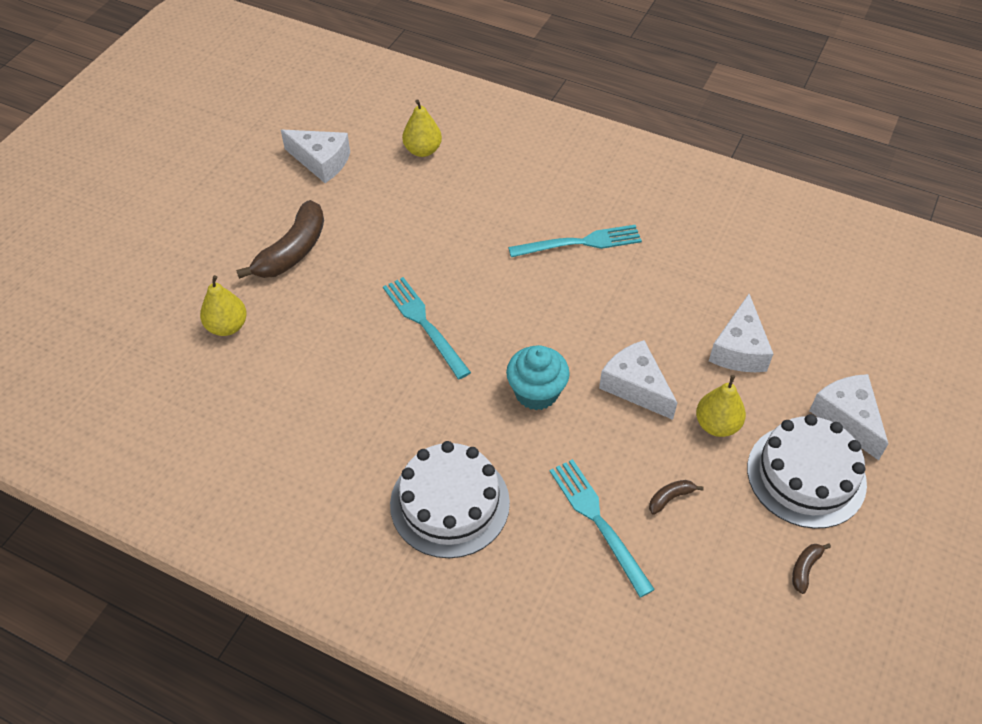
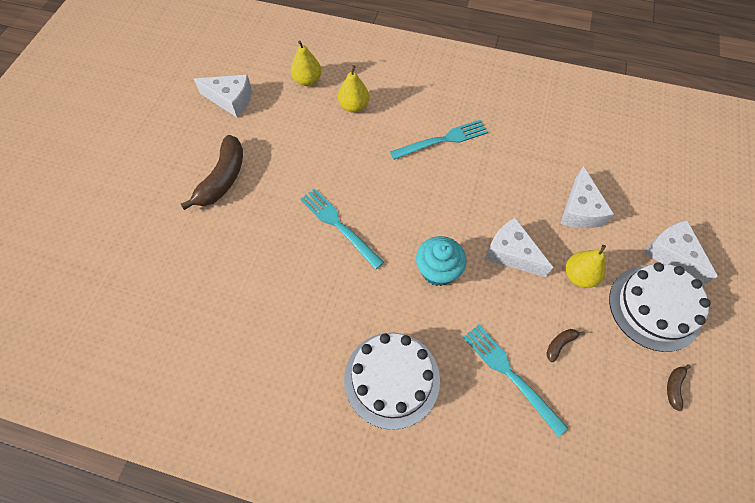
camera: 10 degrees left, 10 degrees up
(227, 326) = (182, 252): yellow pear -> yellow pear (354, 106)

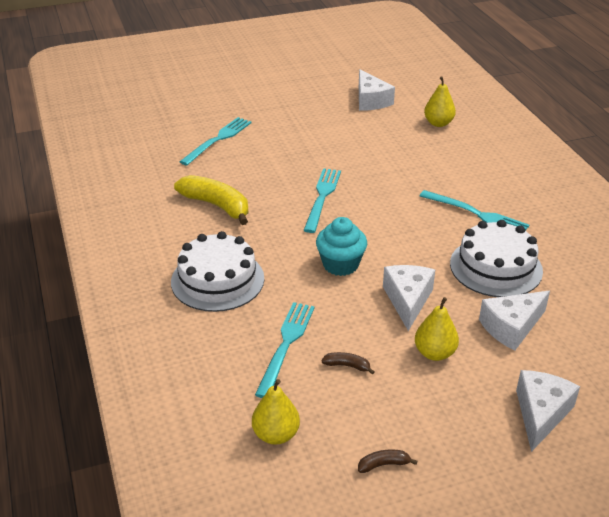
camera: 55 degrees right, 25 degrees down
(177, 251) = (218, 139): none -> turquoise fork
(223, 179) = (298, 129): brown banana -> none
(283, 315) = (217, 206): none -> yellow banana
(354, 106) = (445, 155): yellow pear -> yellow pear (276, 435)
(654, 307) = (460, 420): white cake -> white cake (496, 267)

